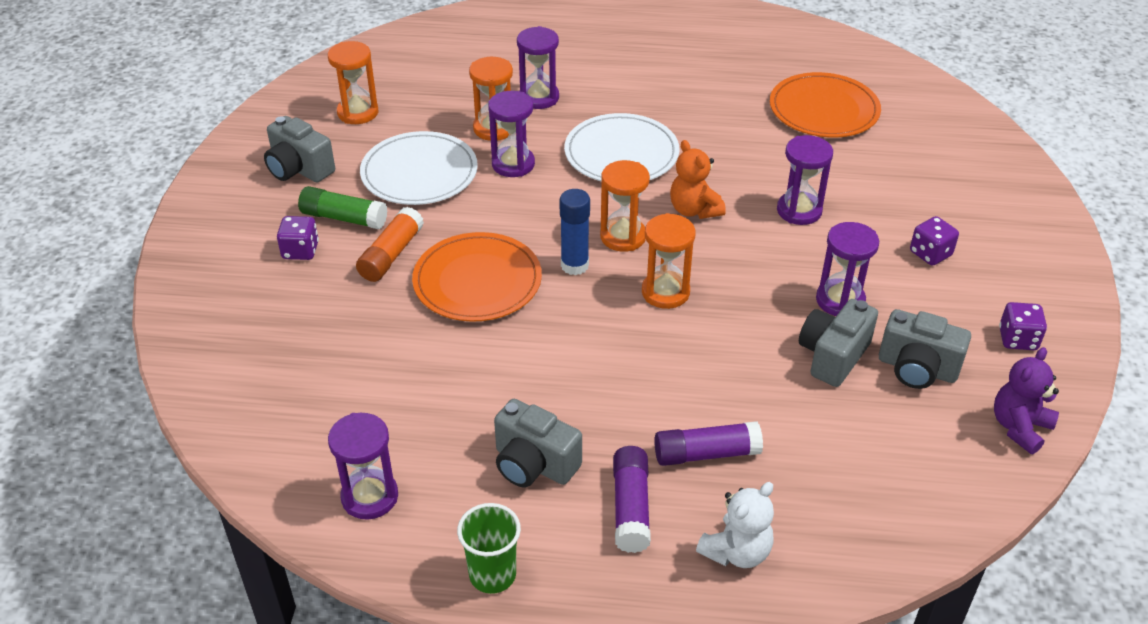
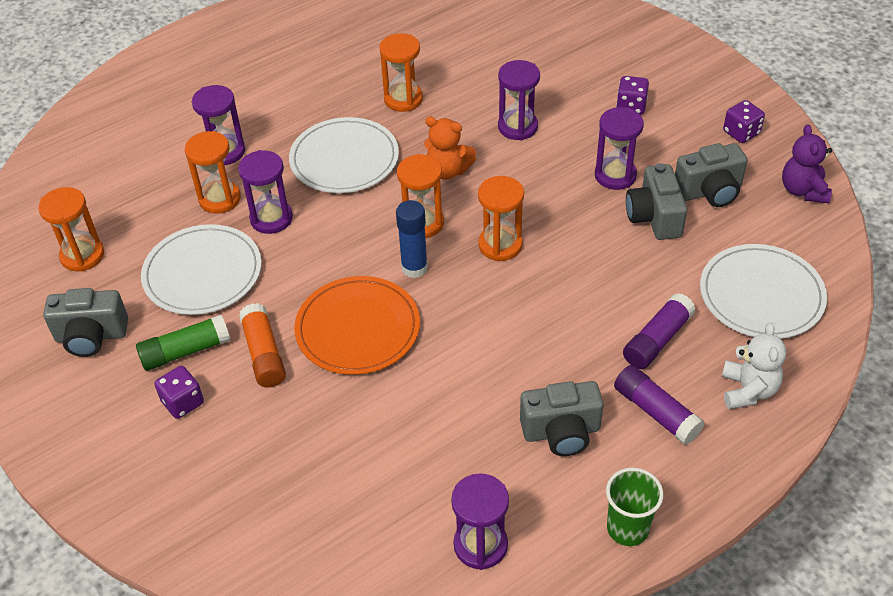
camera: 40 degrees left, 5 degrees up
(726, 135) = (403, 99): none -> orange hourglass
(824, 110) = (448, 40): orange plate -> none
(854, 485) = (761, 295): none -> white plate

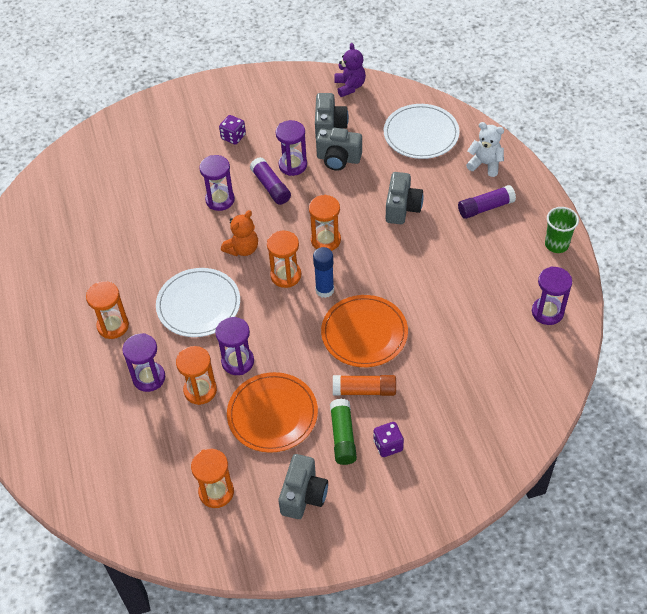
camera: 70 degrees left, 5 degrees up
(202, 273) = (272, 414): white plate -> orange plate
(403, 99) = (153, 255): orange hourglass -> orange hourglass (113, 326)
(561, 432) = (484, 253): grey camera -> grey camera (402, 208)
(657, 340) = (434, 190): purple glue stick -> purple glue stick (271, 187)
(741, 133) = (287, 95): purple dice -> none
(803, 190) = (350, 86): purple teddy bear -> purple teddy bear turned 120 degrees counterclockwise

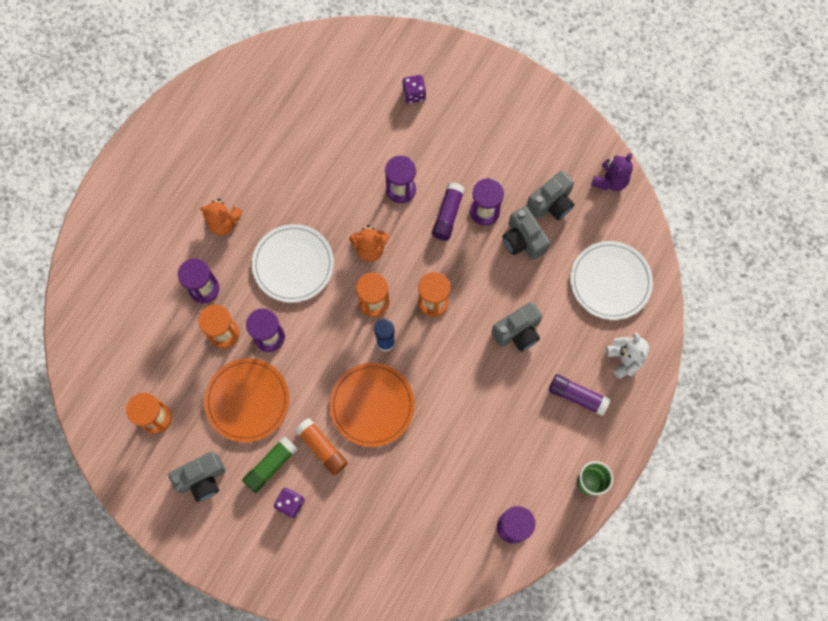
camera: 45 degrees right, 20 degrees up
(113, 326) = (224, 223): orange hourglass -> orange teddy bear
(233, 137) = (471, 141): purple dice -> purple dice (414, 94)

